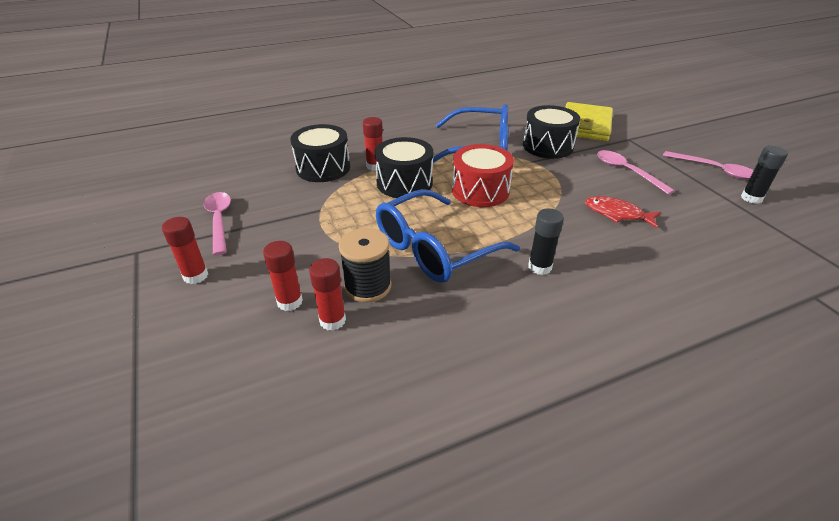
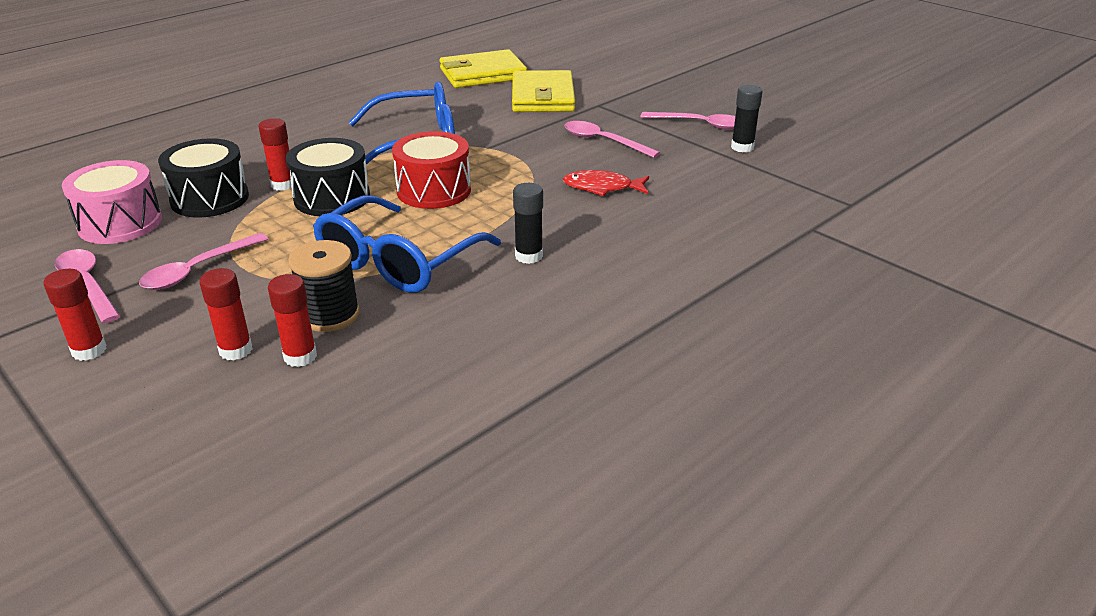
camera: 20 degrees left, 5 degrees down
(260, 176) = (120, 223): none -> pink drum
(292, 224) = (197, 270): none -> pink spoon
(543, 101) = (482, 74): none -> yellow wallet
(548, 146) = (503, 127): black drum -> none

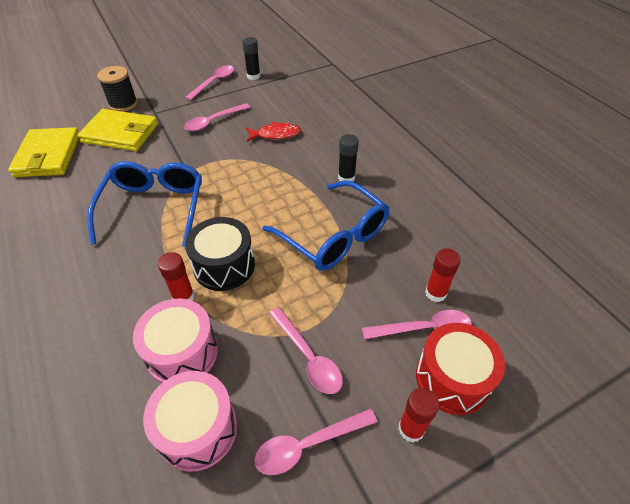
camera: 75 degrees left, 15 degrees up
(210, 199) = (182, 353): black drum -> pink drum
(236, 350) = (424, 329): red glue stick -> pink spoon
(330, 315) = (391, 276): black spool -> black spool (123, 104)
(434, 190) = (241, 208): red drum -> red drum (452, 378)
(602, 188) = (276, 135): red fish -> red fish turned 120 degrees counterclockwise

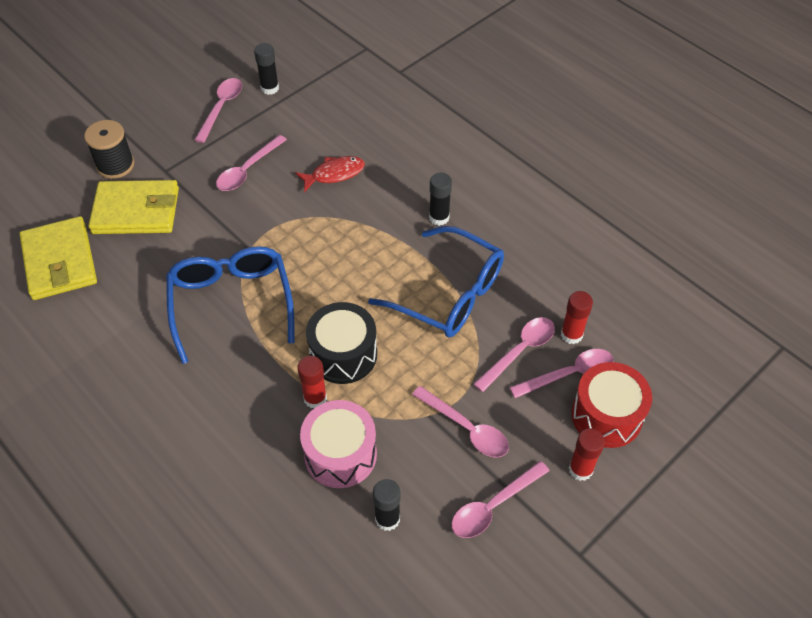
camera: 15 degrees left, 5 degrees up
(197, 429) = (387, 519): pink drum -> black glue stick
(382, 297) = (520, 351): none -> pink spoon

